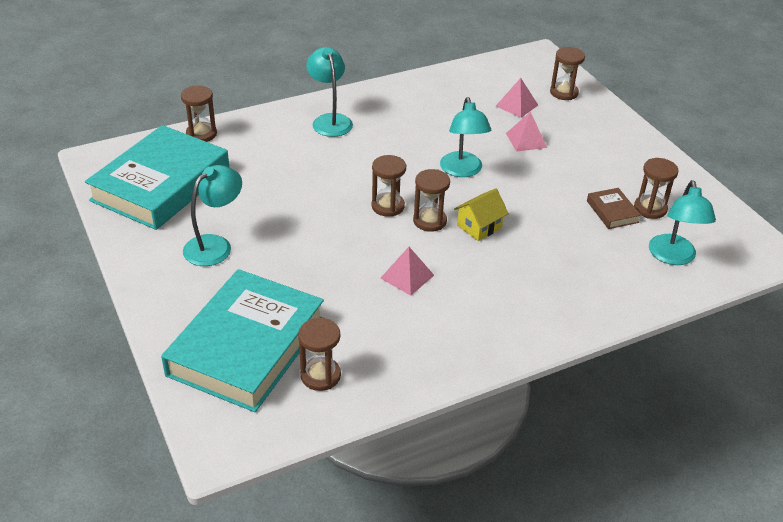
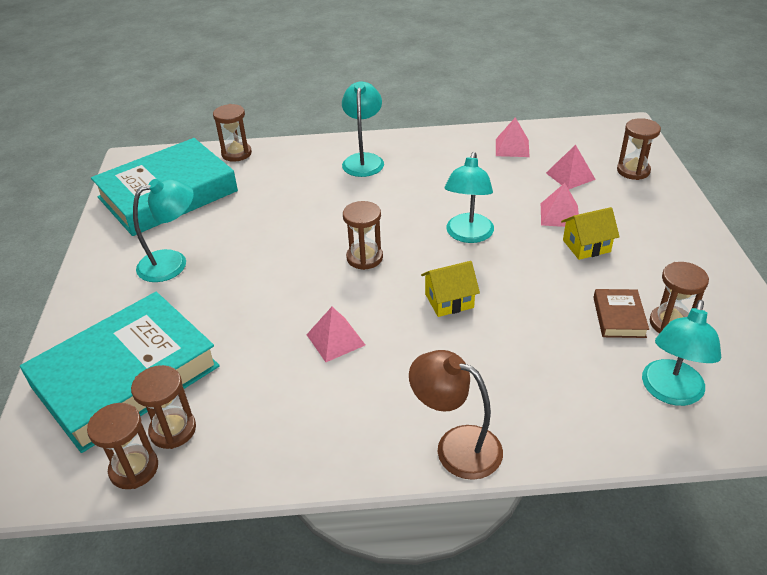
camera: 25 degrees right, 0 degrees up
(429, 221) = (398, 283): brown hourglass -> brown hourglass (134, 469)
(455, 88) = (512, 147): none -> pink pyramid
(547, 330) = (456, 446): none -> brown lamp
(560, 162) = (586, 246): none -> yellow house

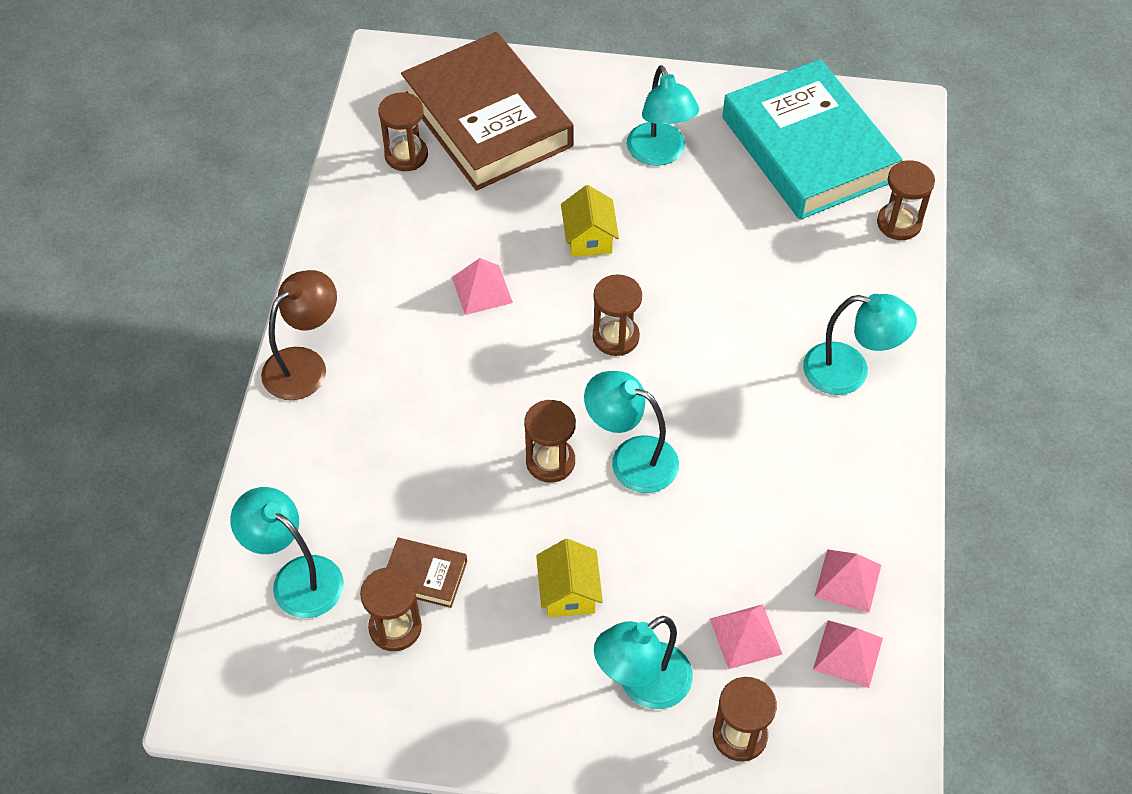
camera: 100 degrees right, 15 degrees up
(126, 376) = (487, 120): turquoise book -> brown book
(134, 469) = (372, 130): brown hourglass -> brown hourglass (550, 461)
(449, 301) = (509, 407): yellow house -> yellow house (589, 238)
(559, 215) = (648, 584): pink pyramid -> pink pyramid (848, 653)
(628, 207) = (642, 685): none -> turquoise lamp

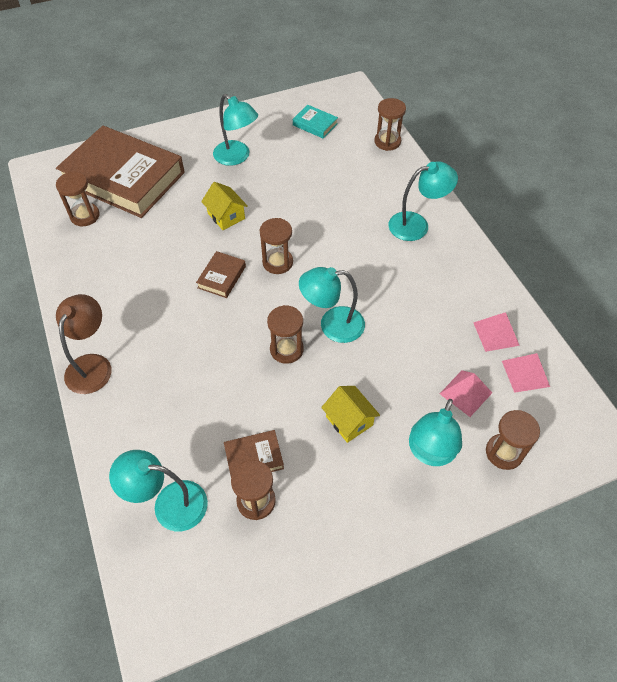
camera: 30 degrees left, 0 degrees up
(482, 290) = (180, 271): pink pyramid -> none
(529, 323) = (221, 277): none -> brown book
(807, 149) = (315, 124): turquoise book -> turquoise book, size x0.40

